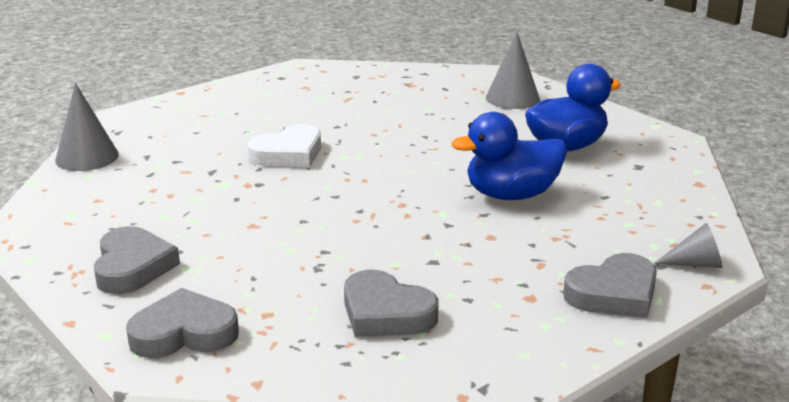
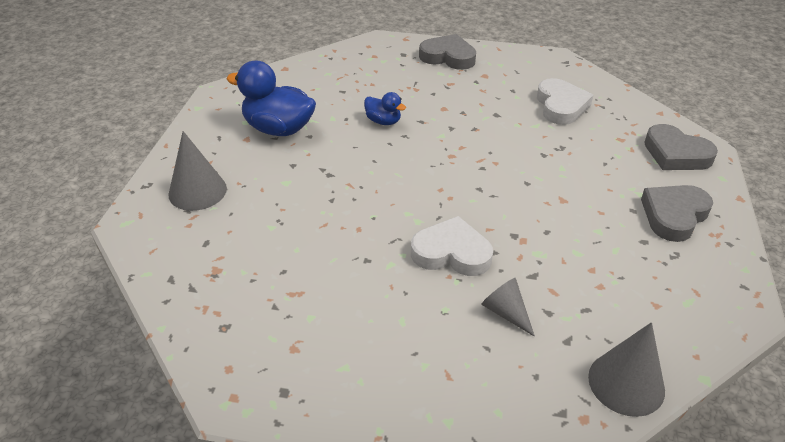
camera: 130 degrees left, 15 degrees up
(386, 313) = (561, 106): grey heart -> white heart
(511, 195) = (383, 121): blue duck -> blue duck, size x0.52
(695, 264) = (388, 46): grey cone -> grey cone (506, 312)

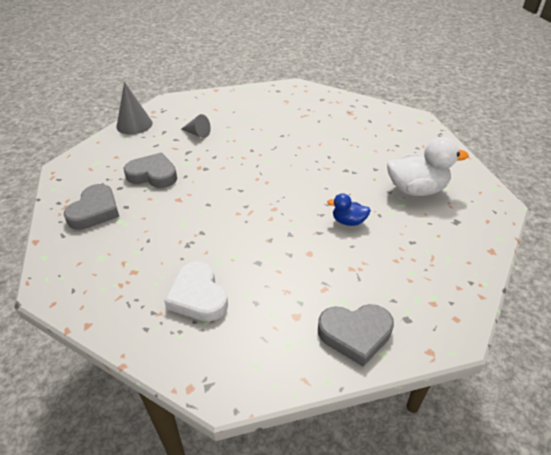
camera: 155 degrees right, 0 degrees up
(197, 191) = (408, 139): grey cone -> none
(278, 129) = (416, 190): blue duck -> white duck
(451, 253) = (238, 150): white heart -> none
(676, 154) = (81, 270): grey heart -> grey heart (153, 175)

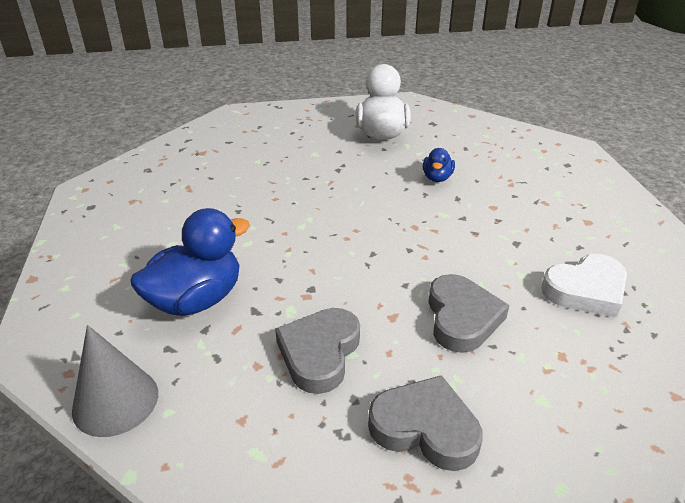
camera: 85 degrees left, 5 degrees down
(197, 133) = (196, 300): grey cone -> blue duck
(355, 334) = (596, 191): grey heart -> grey heart (462, 318)

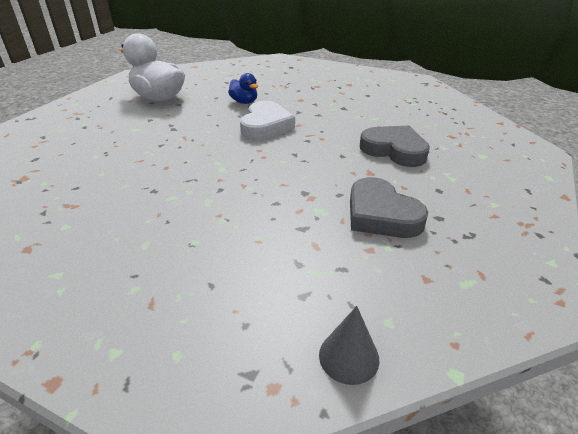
camera: 55 degrees left, 0 degrees up
(115, 401) = (349, 356): grey cone -> grey cone, size x0.63
(196, 300) = (253, 255): blue duck -> none
(425, 428) = (482, 200): grey heart -> none
(586, 290) = (405, 108): white heart -> white heart (265, 125)

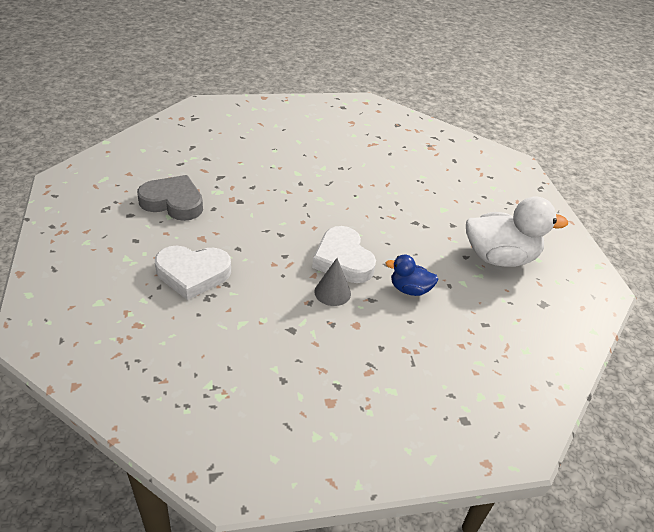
camera: 140 degrees right, 5 degrees up
(349, 356) = (156, 133): grey cone -> grey cone (332, 292)
(394, 150) = (193, 274): grey heart -> white heart

